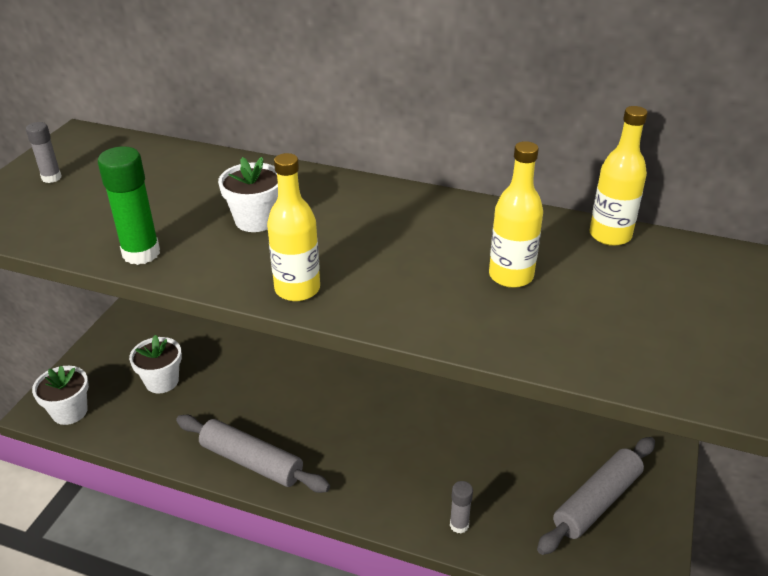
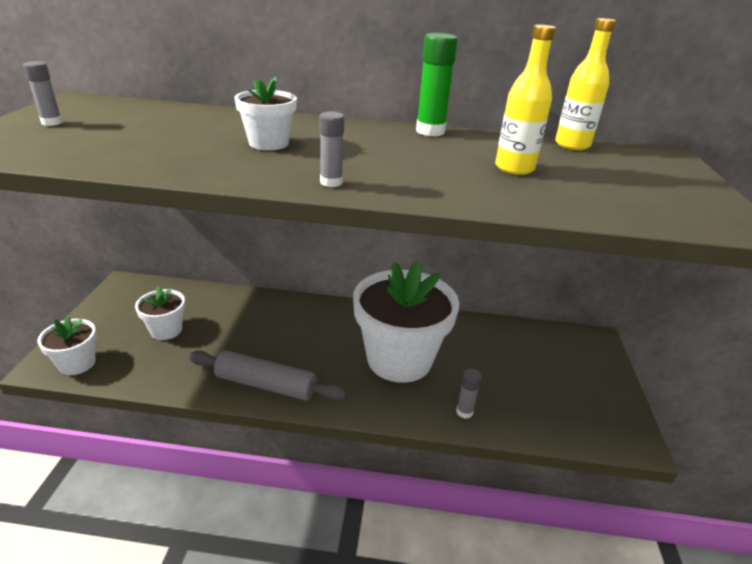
camera: 15 degrees left, 5 degrees down
(141, 253) = (162, 165): green glue stick -> green glue stick (430, 131)
(297, 289) = (331, 182): yellow bottle -> grey glue stick
(406, 449) = (399, 359): none -> white flower pot
(596, 501) = (564, 379): grey rolling pin -> none

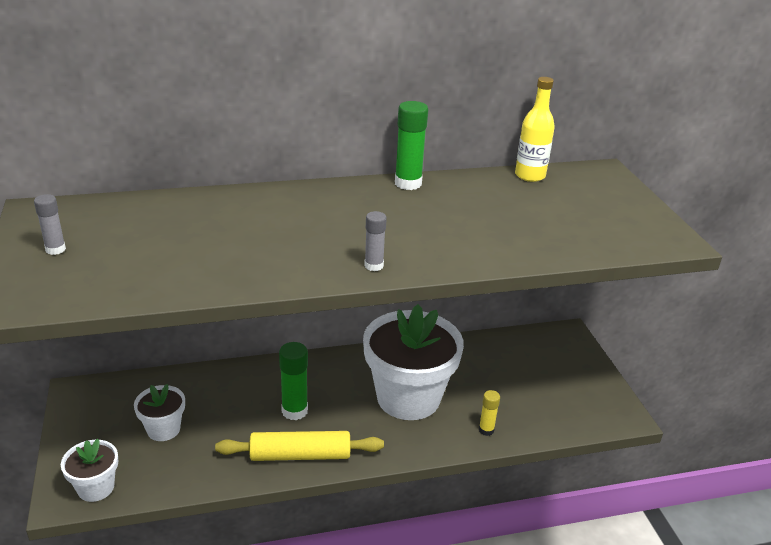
camera: 20 degrees left, 0 degrees up
(266, 385) = (300, 455): grey rolling pin -> yellow rolling pin
(268, 143) = (284, 231): white flower pot -> none
(286, 344) = (294, 411): none -> green glue stick
(464, 412) = (486, 430): grey glue stick -> yellow glue stick
(514, 168) = (500, 215): yellow bottle -> none

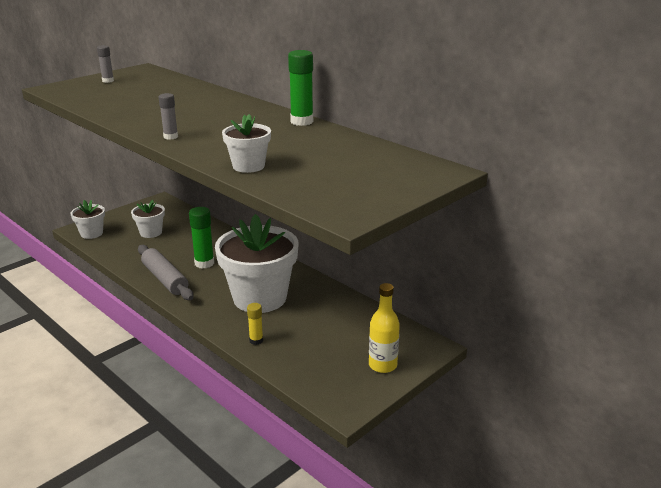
camera: 60 degrees right, 5 degrees down
(300, 455) = (165, 279): yellow rolling pin -> grey rolling pin
(515, 248) = (248, 166): none -> white flower pot
(530, 176) = (383, 150): yellow bottle -> yellow bottle (382, 365)

